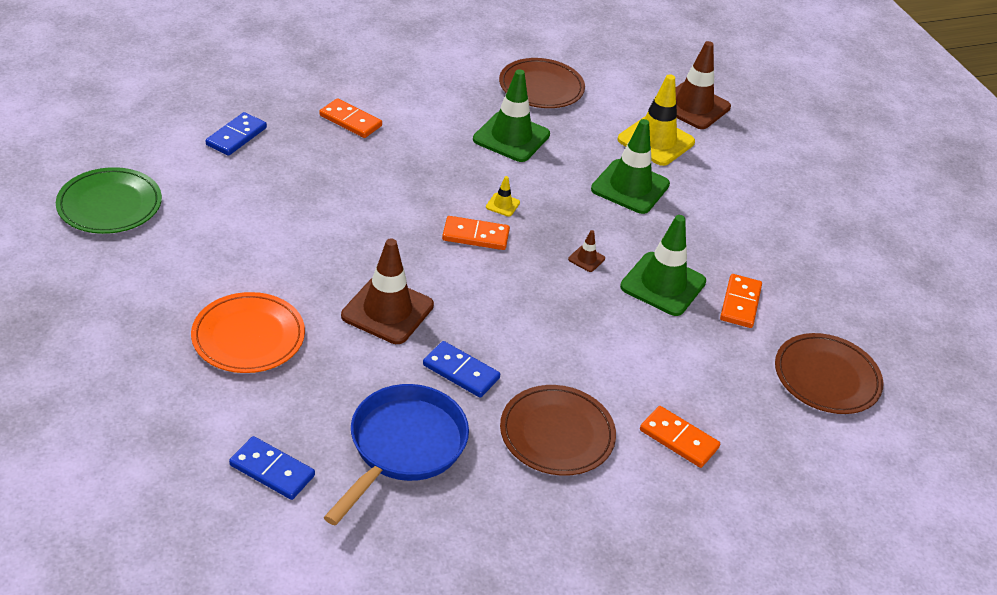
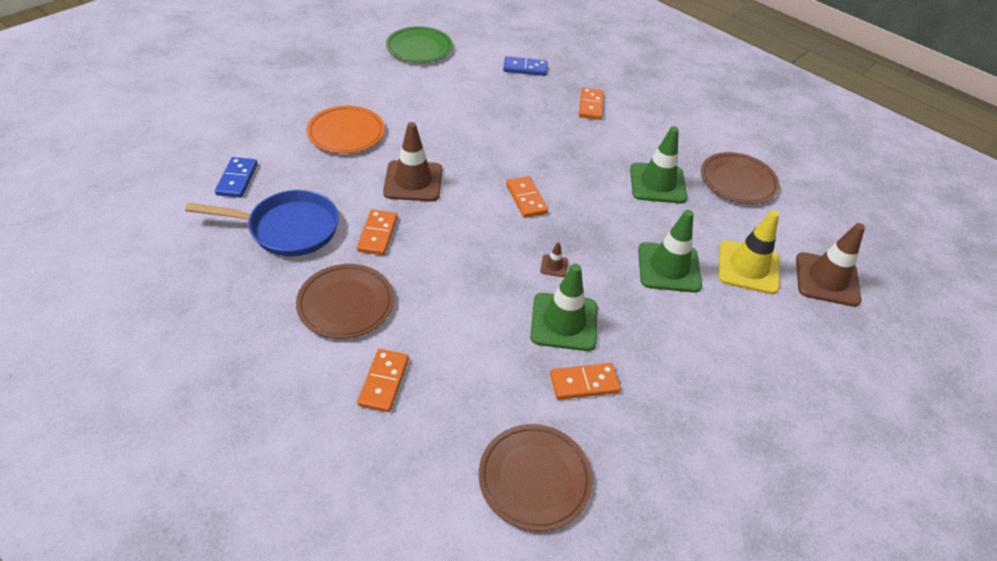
camera: 65 degrees right, 5 degrees up
(461, 372) = (378, 234): blue domino -> orange domino
(502, 205) = (574, 202): yellow traffic cone -> none

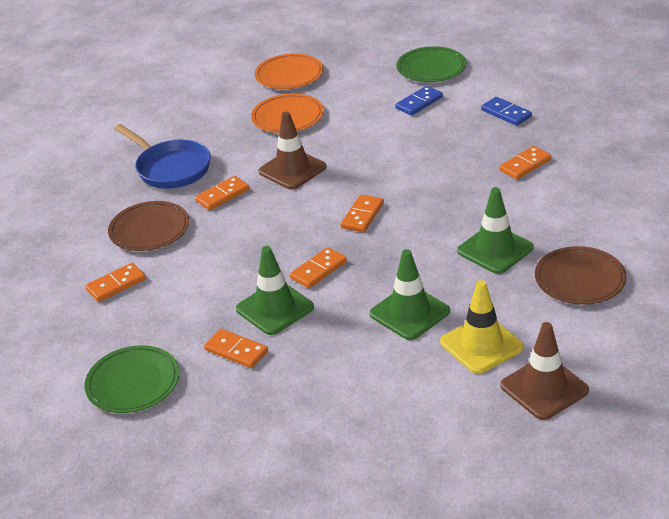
camera: 50 degrees right, 10 degrees down
(237, 179) = (177, 123): blue domino -> blue domino (419, 103)
(298, 92) = (289, 75): none -> orange plate
(534, 478) = (133, 383): brown plate -> green plate
(554, 266) = (318, 270): brown traffic cone -> orange domino

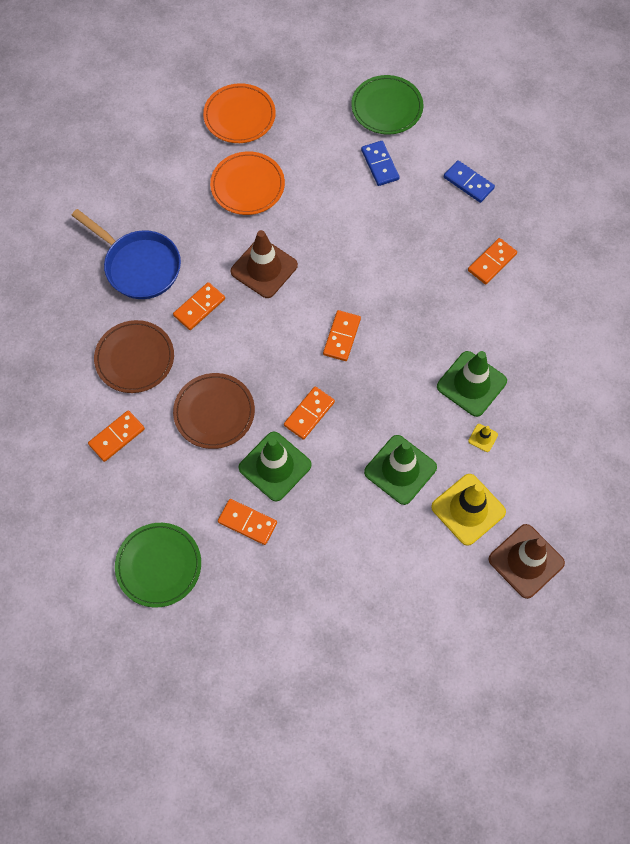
camera: 10 degrees left, 30 degrees up
(419, 103) = (380, 165): blue domino -> blue domino turned 60 degrees counterclockwise
(503, 290) = (483, 438): none -> yellow traffic cone
(579, 279) = (550, 423): brown plate -> brown plate (214, 412)

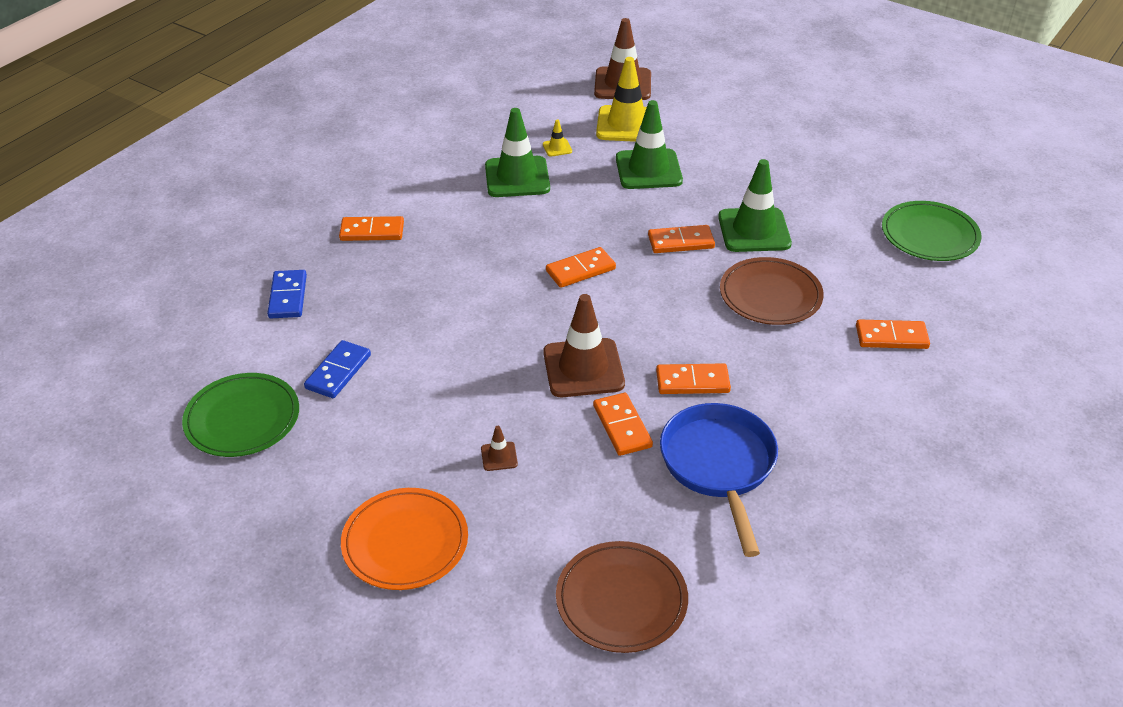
camera: 135 degrees left, 25 degrees down
(135, 358) = (811, 385): brown plate -> brown plate (621, 600)
(247, 185) = (499, 456): orange plate -> brown traffic cone
(247, 522) = (819, 214): orange domino -> orange domino (622, 426)

